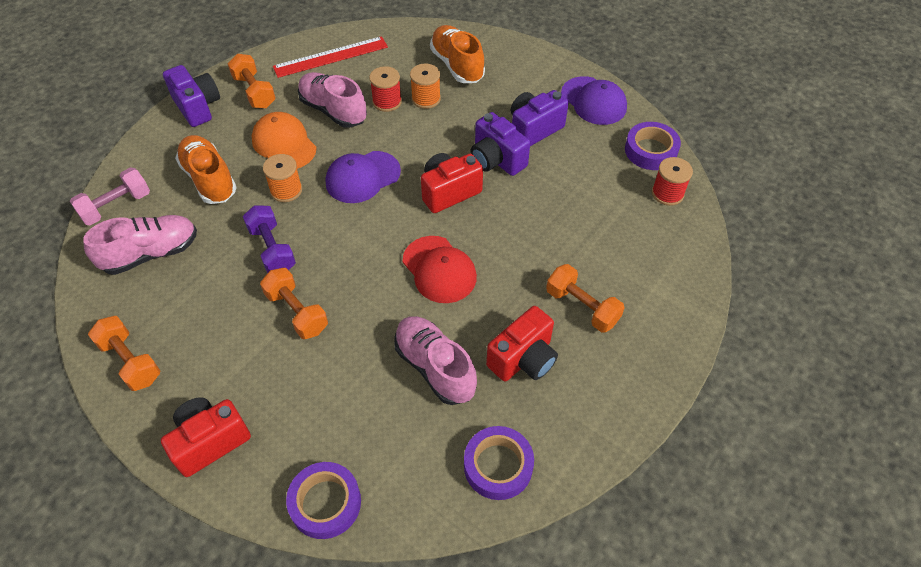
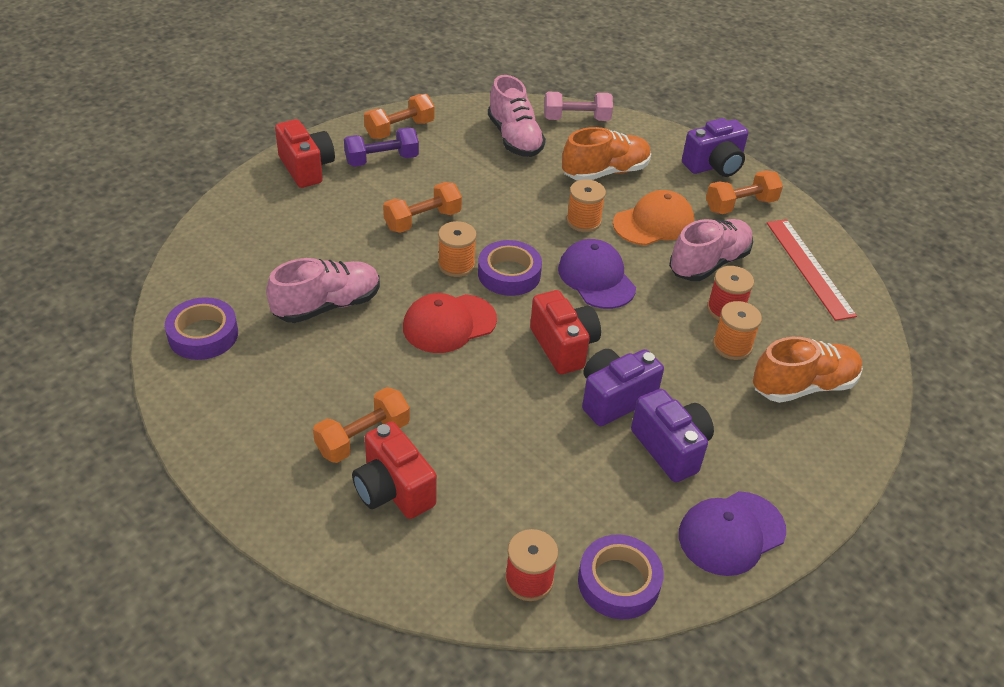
camera: 95 degrees right, 10 degrees down
(116, 206) = (576, 119): pink dumbbell -> pink dumbbell turned 60 degrees counterclockwise
(272, 249) = (504, 208): purple dumbbell -> purple dumbbell (382, 160)
(325, 503) = (222, 226): purple tape -> purple tape (509, 274)
(360, 275) = (456, 265): none -> orange spool
(523, 359) = (312, 373): red camera -> red camera (393, 490)

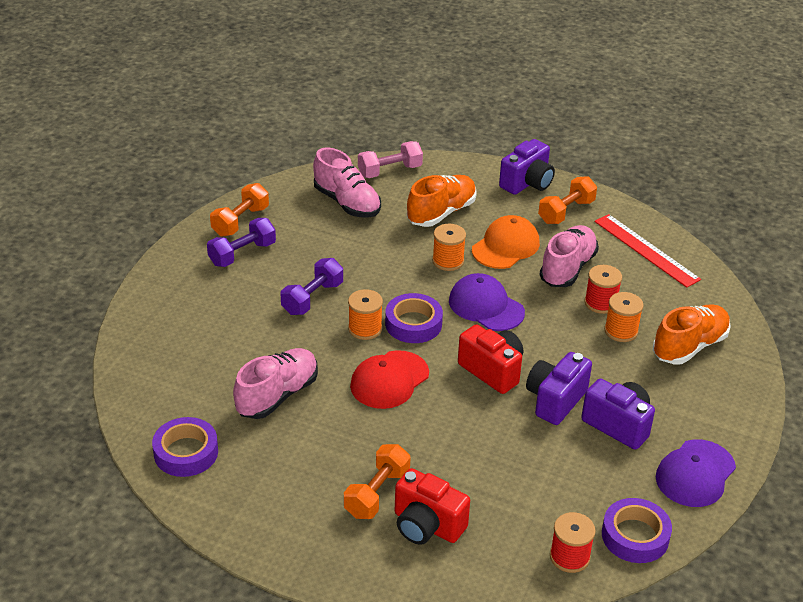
camera: 20 degrees left, 5 degrees down
(306, 168) = (179, 280): red camera -> none
(422, 220) = (312, 298): orange dumbbell -> purple dumbbell

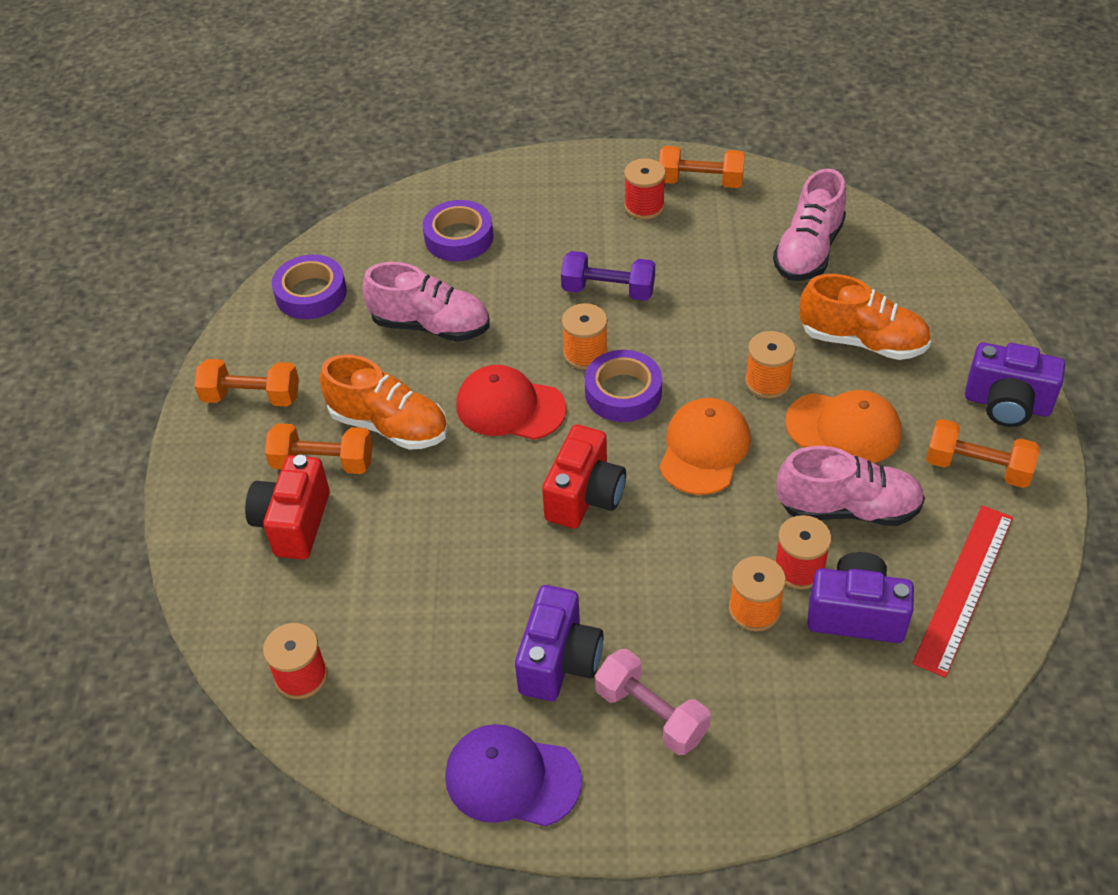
camera: 70 degrees right, 10 degrees up
(242, 254) = (644, 206): purple dumbbell -> red spool
(277, 518) = (252, 397): none -> orange dumbbell
(390, 171) = (907, 263): pink dumbbell -> pink dumbbell (651, 714)
(486, 306) = (704, 449): purple cap -> orange cap
(555, 400) = (568, 578): purple camera -> purple camera (856, 614)
(635, 536) = (365, 737): purple tape -> purple tape (459, 237)
(689, 346) = (776, 703): orange shoe -> orange shoe (389, 425)

